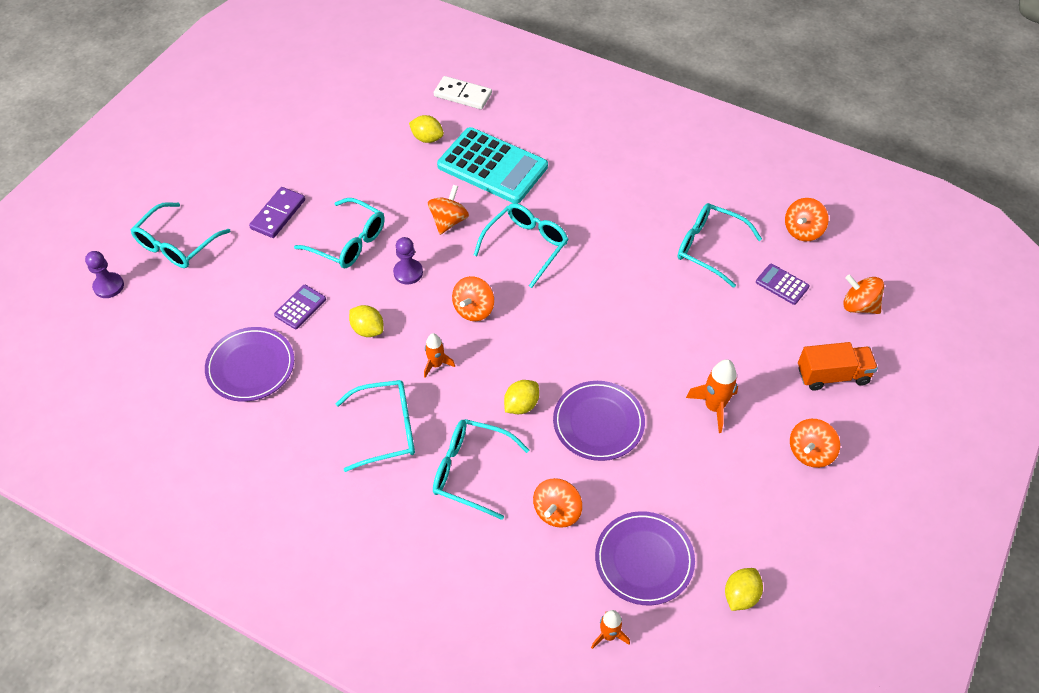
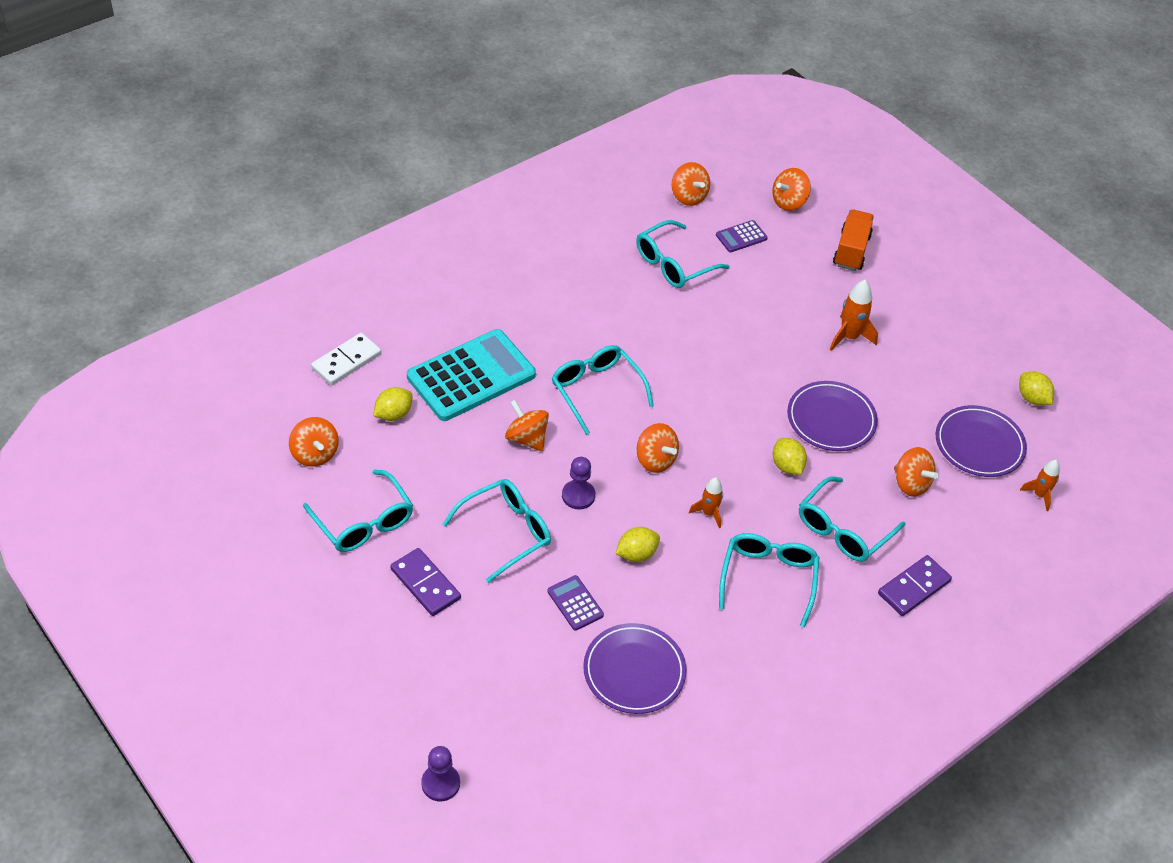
camera: 70 degrees left, 5 degrees down
(176, 245) = (414, 696): turquoise glasses -> turquoise glasses (364, 522)
(431, 548) = (913, 587): none -> purple domino
(810, 452) = (919, 298): orange spinning top -> orange spinning top (315, 454)

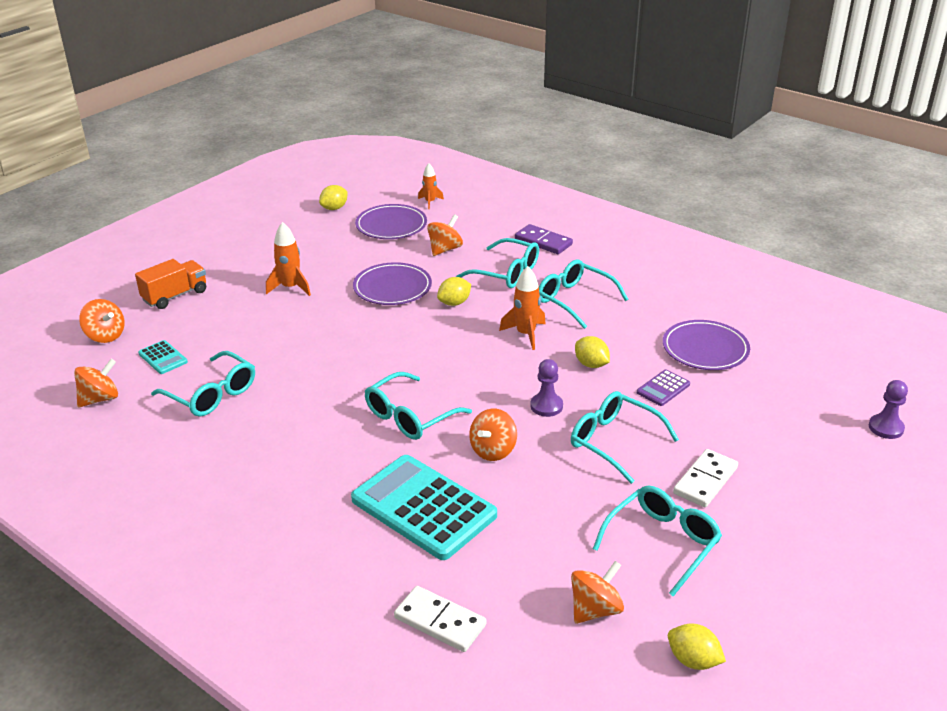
camera: 100 degrees left, 15 degrees down
(393, 414) = (505, 557): yellow lemon -> yellow lemon (693, 660)
(425, 584) = (705, 480): purple domino -> white domino
(655, 460) = (481, 369): orange spinning top -> none
(709, 513) = (526, 334): orange rocket -> orange rocket, size x1.53
(741, 237) = (163, 358): purple calculator -> turquoise calculator
(768, 578) = (574, 300): turquoise glasses -> turquoise glasses turned 45 degrees clockwise
(851, 251) = (175, 296): orange truck -> orange truck turned 135 degrees clockwise

